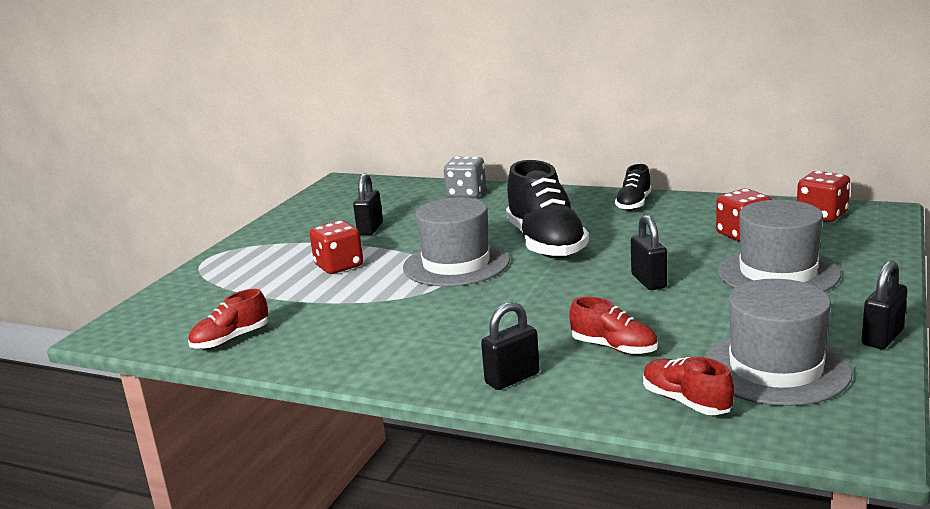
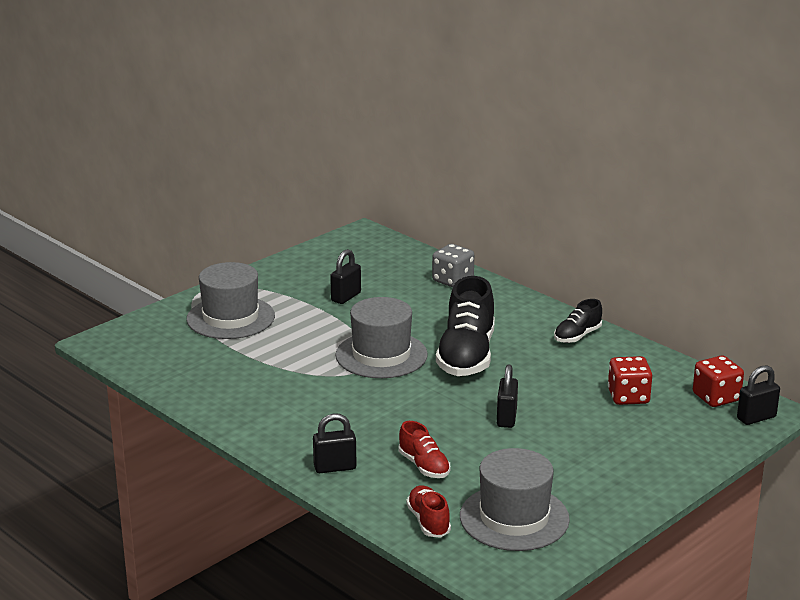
camera: 20 degrees right, 5 degrees up
(231, 339) = (176, 374): red shoe -> none
(339, 266) = (294, 329): red dice -> none
(778, 273) = (611, 442): grey hat -> grey hat (230, 318)
(882, 337) = (616, 520): black padlock -> black padlock (756, 418)

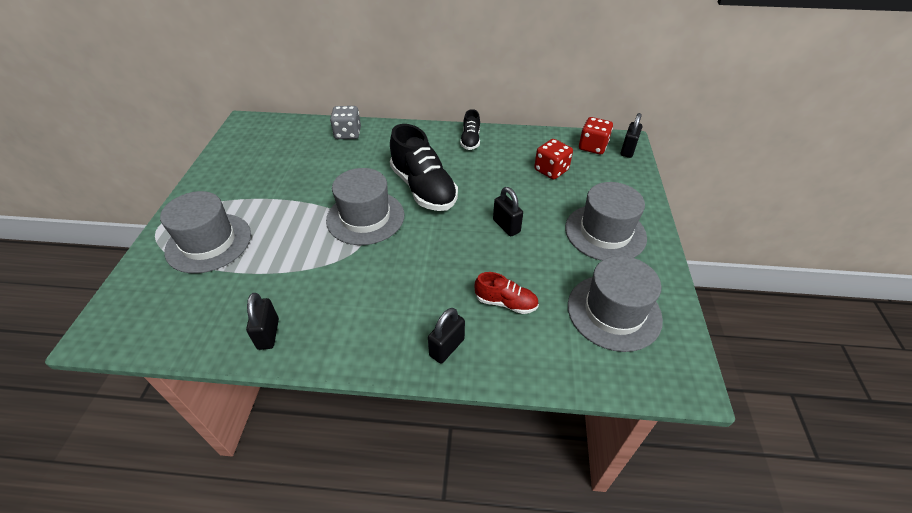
camera: 40 degrees left, 20 degrees up
(346, 297) = (286, 180): black padlock -> black padlock (268, 334)
(428, 521) = (570, 356): red shoe -> none
(602, 467) = (605, 232): none -> grey hat

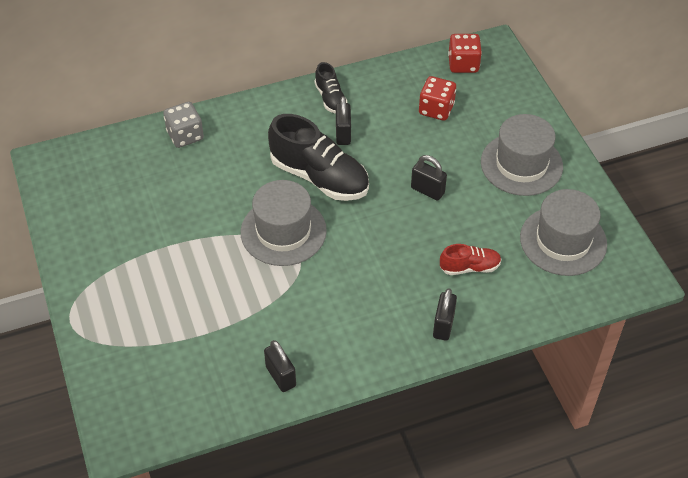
camera: 25 degrees left, 5 degrees up
(209, 242) = (143, 317): grey hat -> none
(627, 150) = (500, 57): black padlock -> black padlock (343, 134)

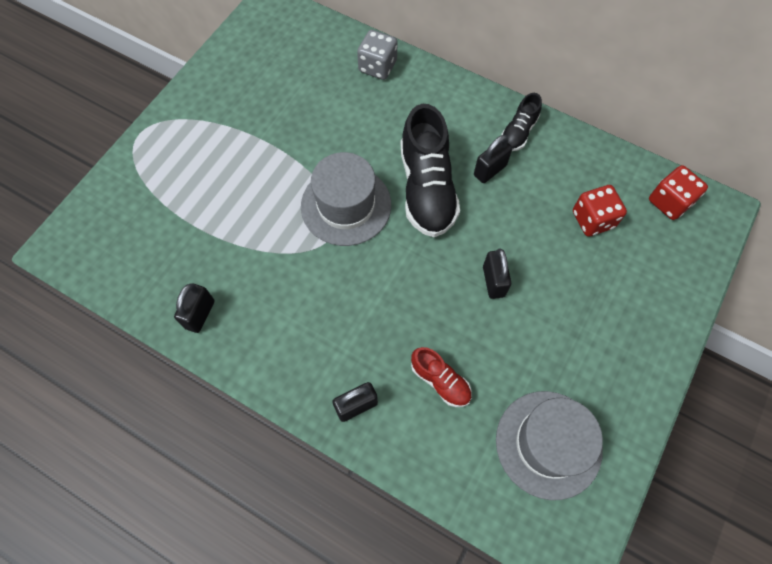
camera: 50 degrees right, 15 degrees up
(521, 164) = (603, 338): grey hat -> none

